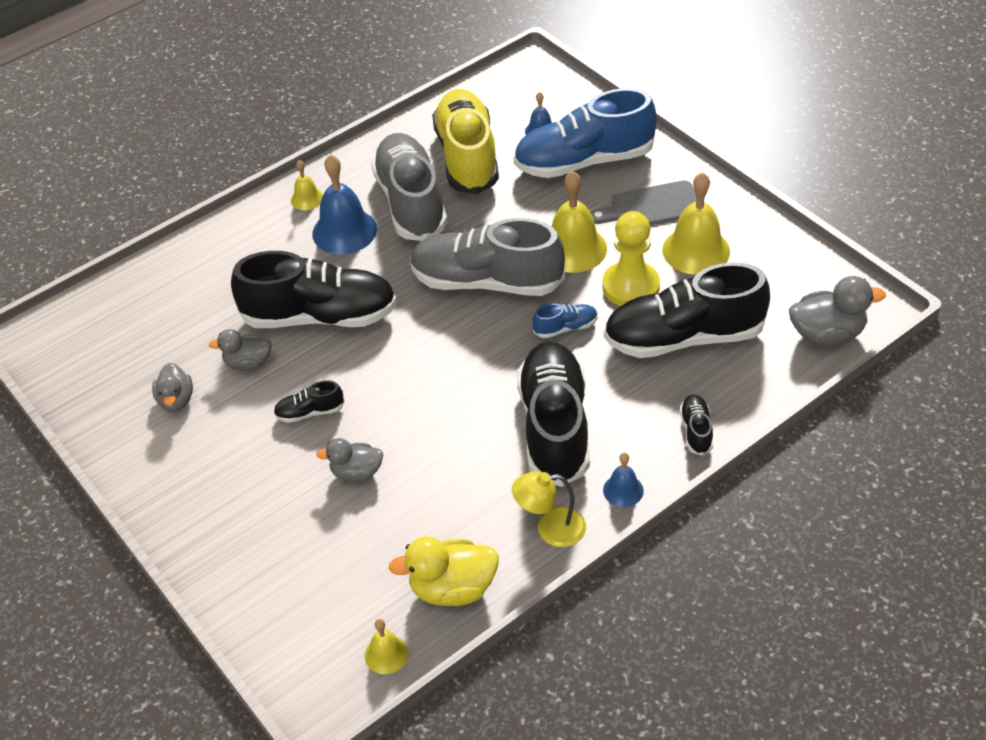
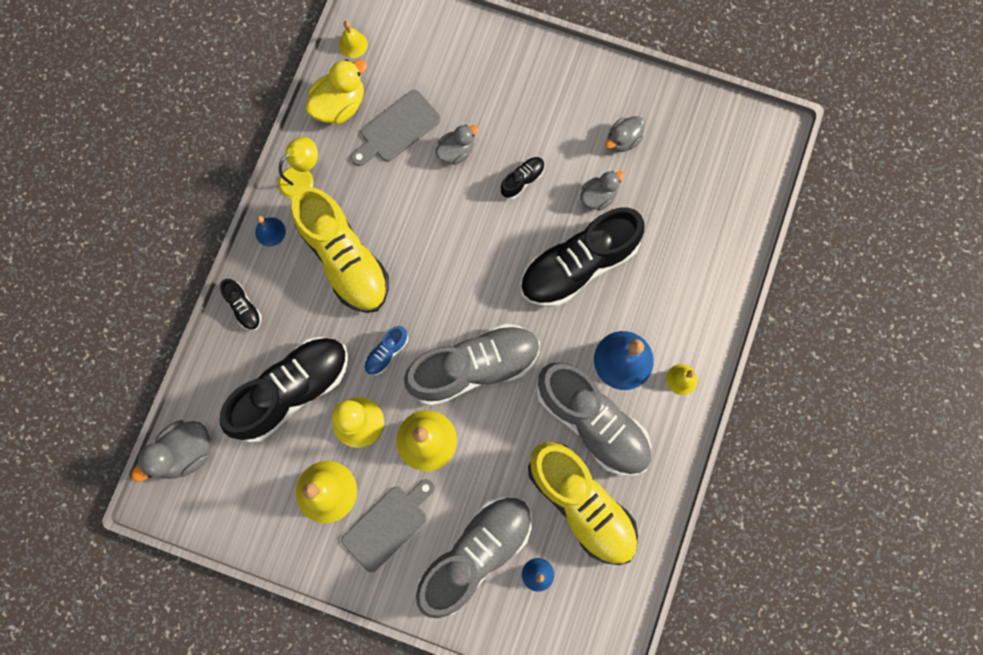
camera: 145 degrees right, 30 degrees up
(176, 400) = (623, 140): grey duck -> grey duck turned 90 degrees counterclockwise
(404, 528) = (397, 129): none -> grey cutting board
(554, 427) = (344, 258): black shoe -> yellow shoe
(584, 161) = (476, 553): blue shoe -> grey shoe

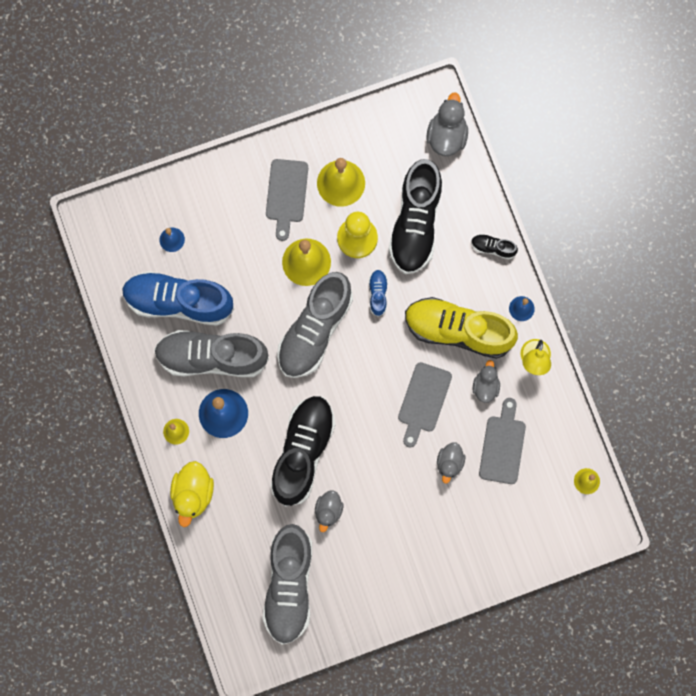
camera: 140 degrees right, 0 degrees up
(340, 105) = (556, 430): yellow duck -> yellow duck (193, 494)
(431, 222) = (423, 401): none -> grey cutting board
(476, 553) = (219, 221): grey shoe -> grey shoe (289, 586)
(522, 180) = (388, 480): black shoe -> none
(581, 503) = (179, 302): yellow shoe -> blue shoe
(623, 140) = (344, 566): grey duck -> grey duck (485, 386)

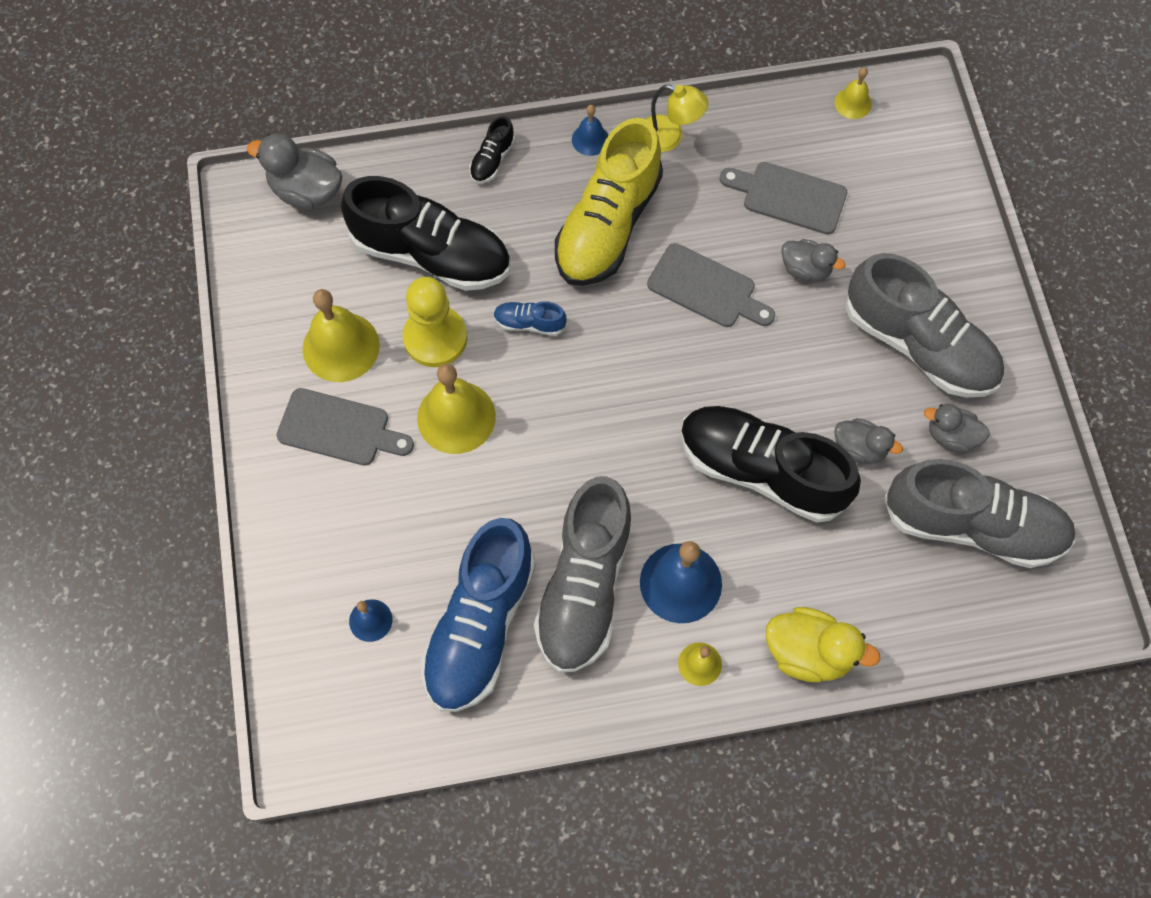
camera: 80 degrees left, 10 degrees down
(315, 330) = (569, 422): grey shoe -> grey shoe (918, 344)
(485, 386) = (697, 204): grey duck -> grey duck (951, 436)

